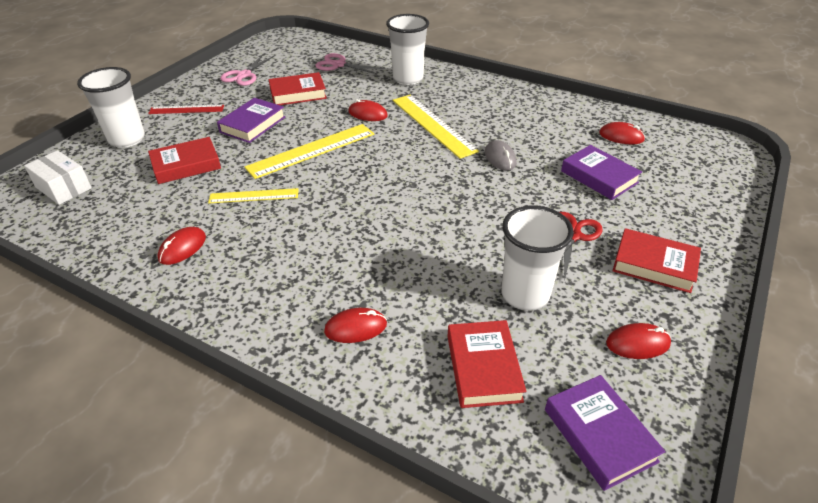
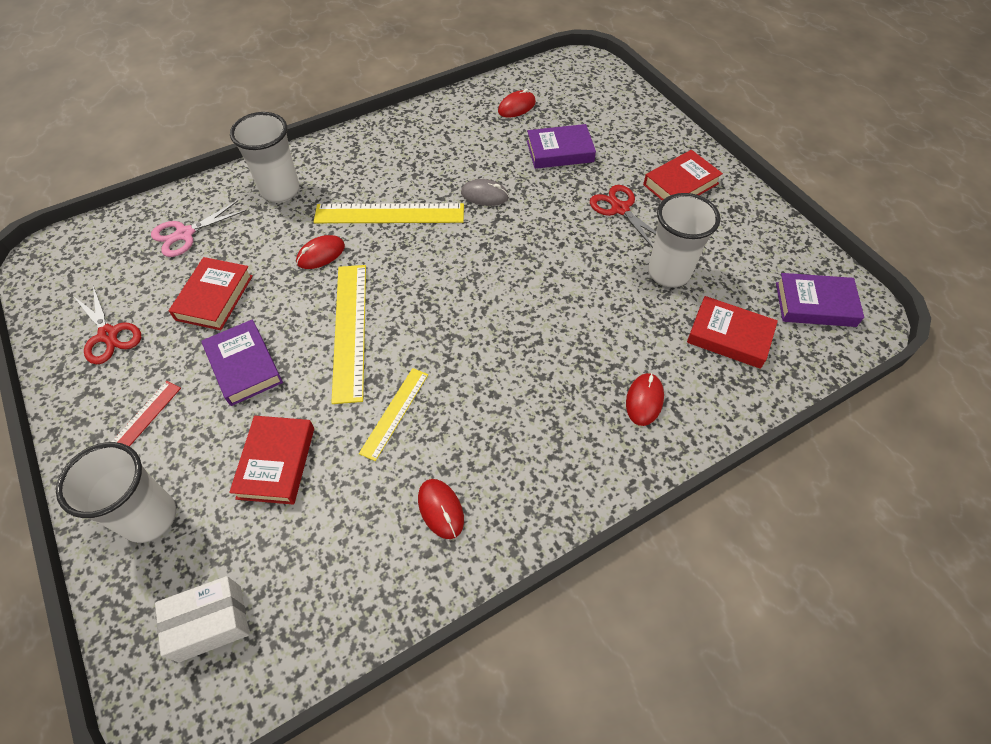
camera: 60 degrees left, 15 degrees up
(244, 75) = (108, 335): pink scissors -> red scissors
(637, 343) = (749, 239): red mouse -> none

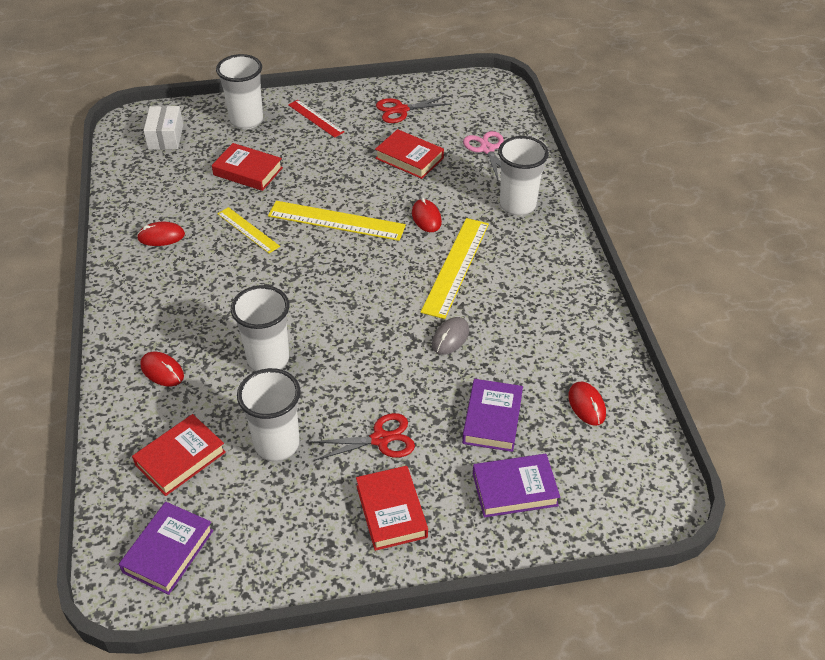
camera: 110 degrees right, 10 degrees down
(244, 366) = (335, 166): purple book -> purple book (514, 489)
(579, 315) = (268, 359): none -> white cup

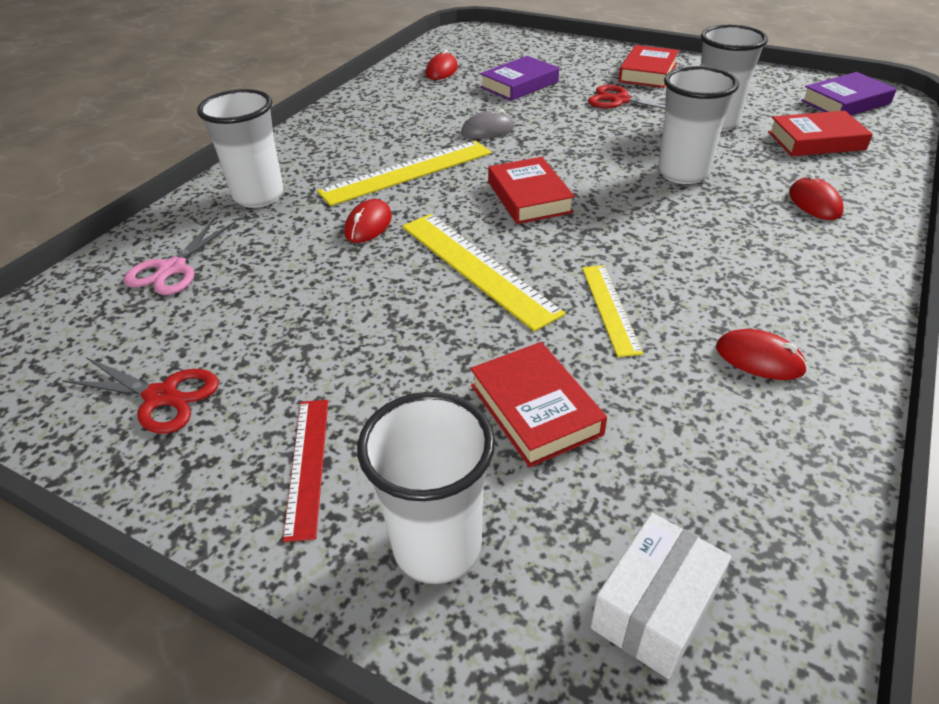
camera: 140 degrees left, 5 degrees down
(409, 158) = (277, 305): red book -> red book (529, 197)
(514, 489) = (548, 58): purple book -> none

